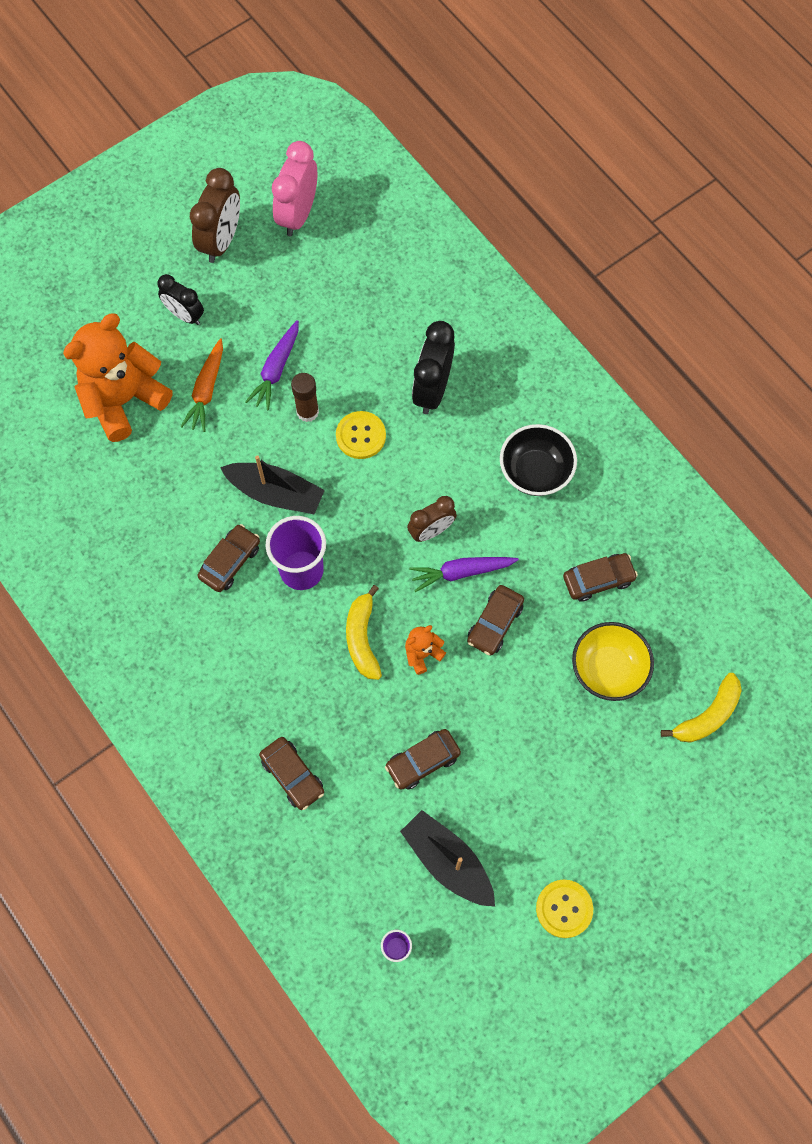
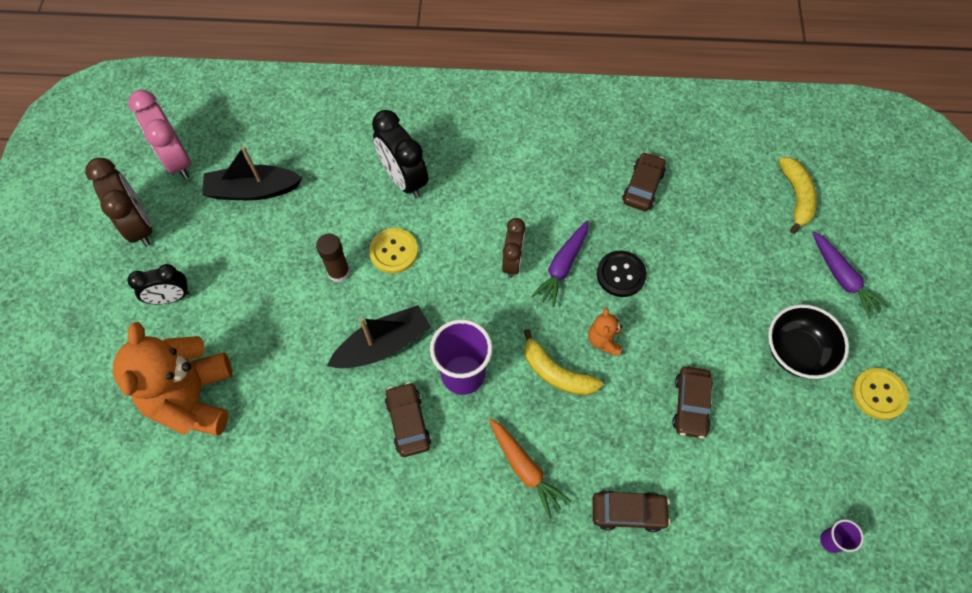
camera: 50 degrees left, 5 degrees down
(206, 390) = (249, 330): orange carrot -> orange carrot (525, 468)
(276, 369) = (283, 268): purple carrot -> purple carrot (842, 278)
(448, 861) = (785, 448): black boat -> black boat (253, 190)
(495, 623) = (621, 274): brown car -> black button
(535, 472) = (528, 164): black bowl -> black bowl (797, 352)
(608, 669) = (715, 230): yellow bowl -> none

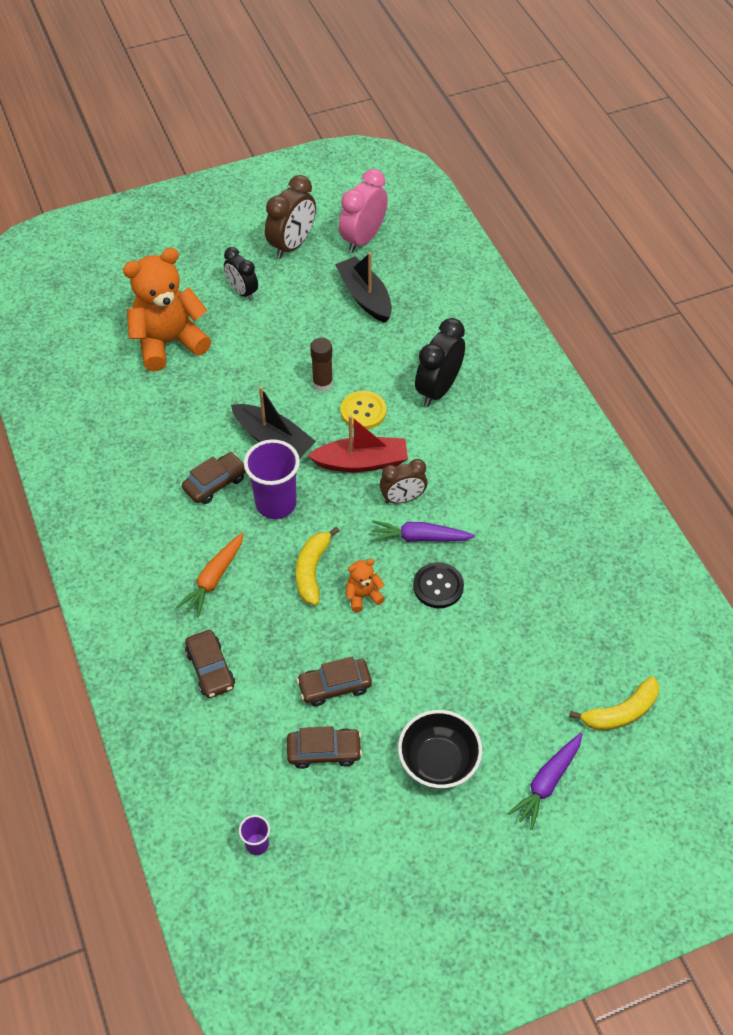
camera: 65 degrees right, 10 degrees down
(453, 278) = (361, 462): none -> red boat
(642, 186) = (546, 572): brown car -> brown car (324, 751)
(878, 394) = (431, 851): yellow button -> none

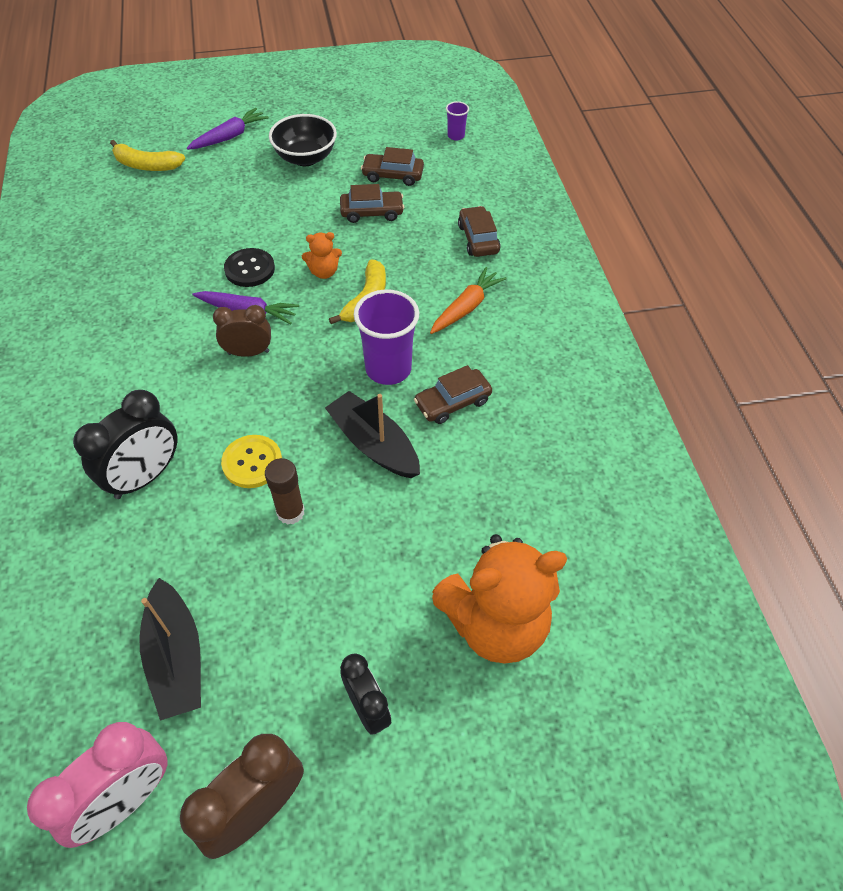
camera: 170 degrees left, 0 degrees up
(361, 462) = (278, 399): red boat -> none
(620, 712) = (146, 165): yellow banana -> yellow banana turned 150 degrees counterclockwise

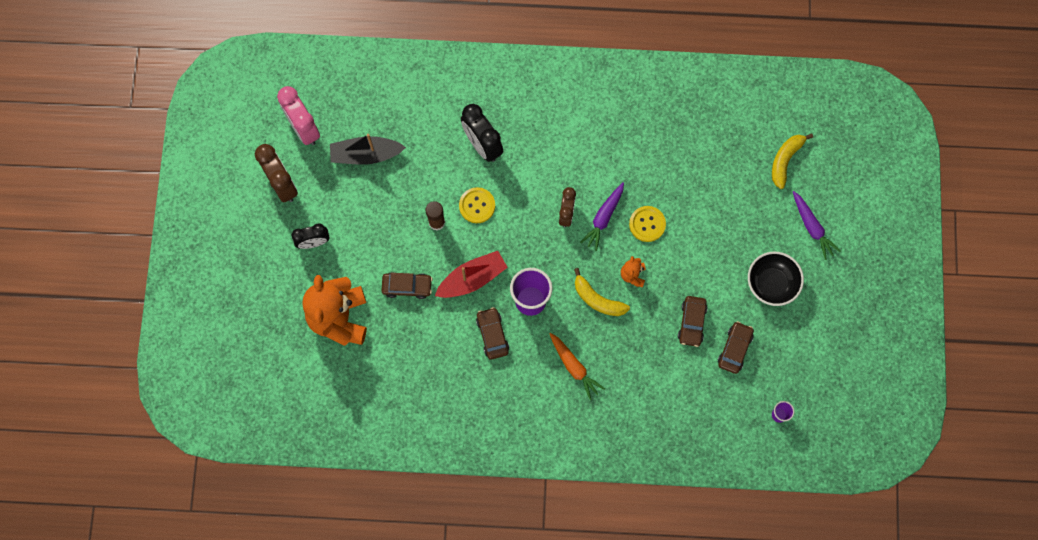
camera: 105 degrees right, 20 degrees up
(249, 269) = (647, 224): black button -> yellow button
(374, 444) = (472, 279): black boat -> red boat
(478, 239) = (644, 396): brown car -> brown car (407, 286)

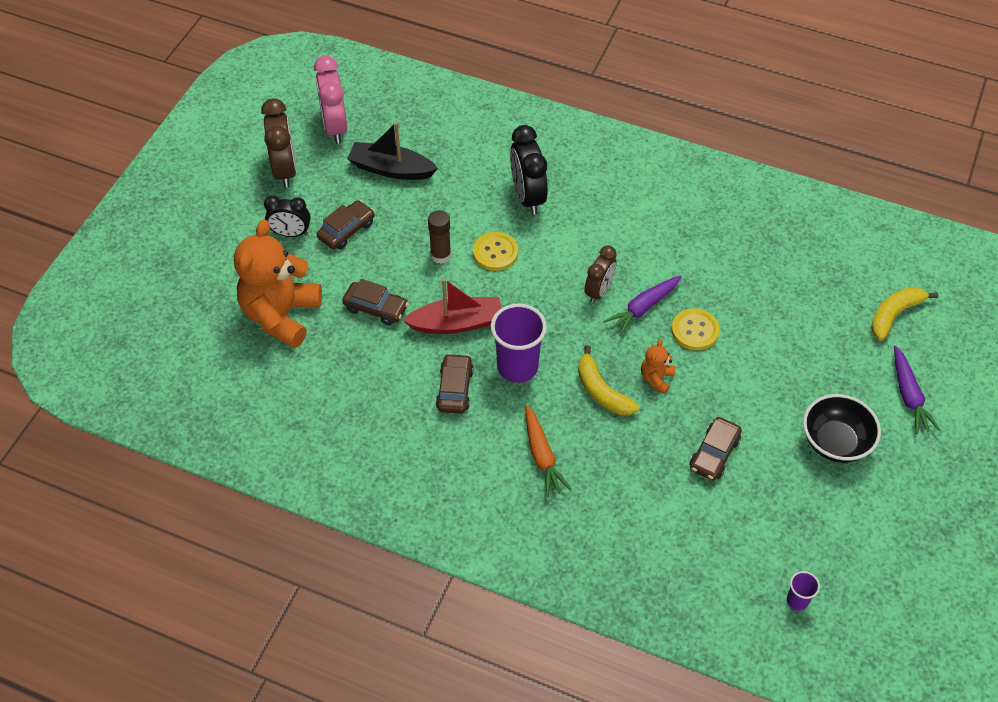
camera: 20 degrees right, 20 degrees down
(734, 349) = (761, 501): brown car -> brown car (346, 230)

